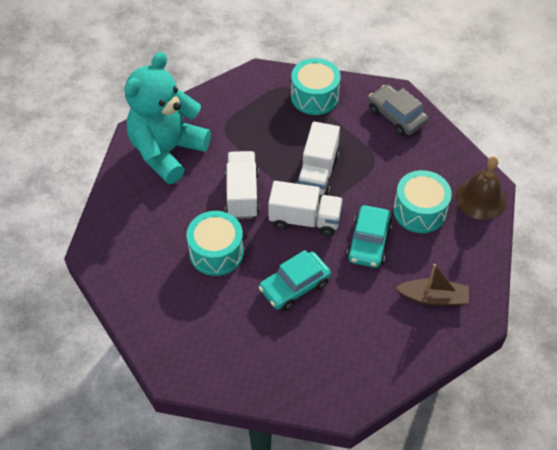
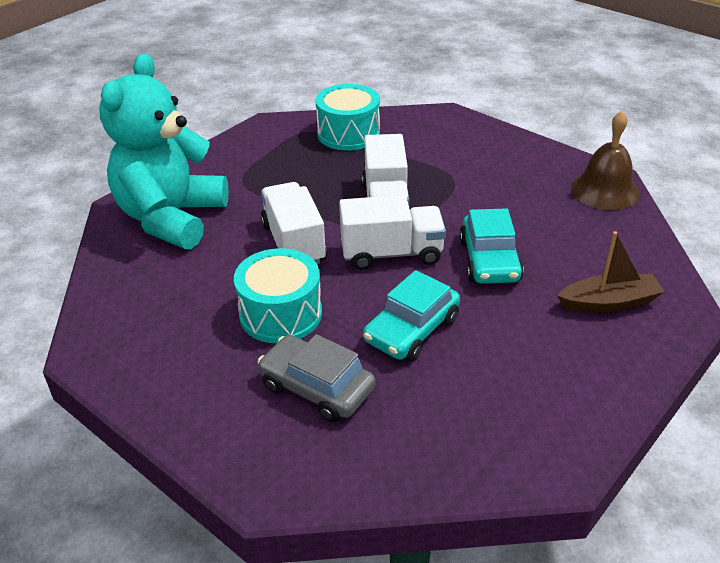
camera: 15 degrees left, 15 degrees down
(396, 116) = (458, 134): grey car -> grey car (316, 388)
(419, 211) = (537, 216): turquoise drum -> none

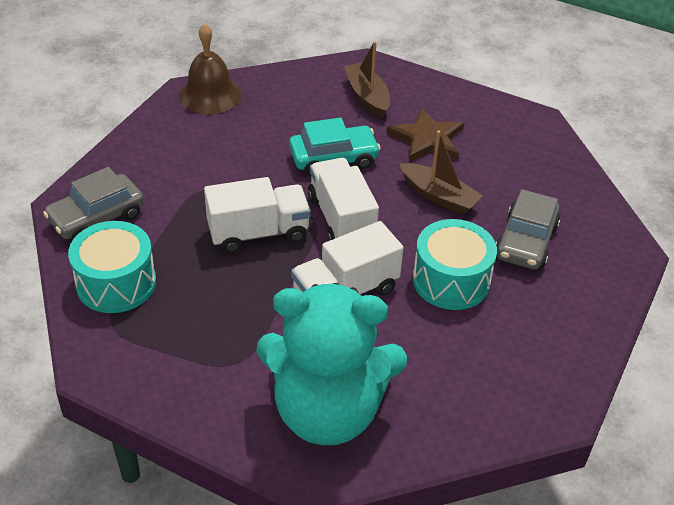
camera: 105 degrees left, 5 degrees up
(411, 330) = (439, 196): turquoise car -> brown boat
(426, 127) = (96, 217): none -> grey car
(520, 340) = (427, 139): none -> brown star

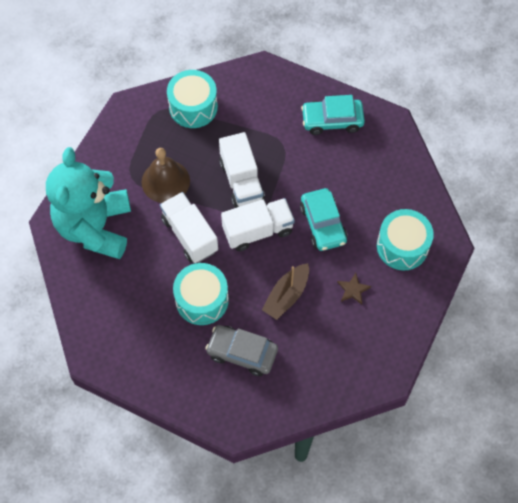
camera: 90 degrees right, 20 degrees up
(96, 217) = (250, 87): grey car -> none
(174, 141) = (332, 120): none -> turquoise car
(210, 95) = (389, 137): brown bell -> brown bell (165, 181)
(367, 96) = (402, 246): brown boat -> turquoise drum
(427, 139) = (353, 289): brown star -> brown star, size x0.55

